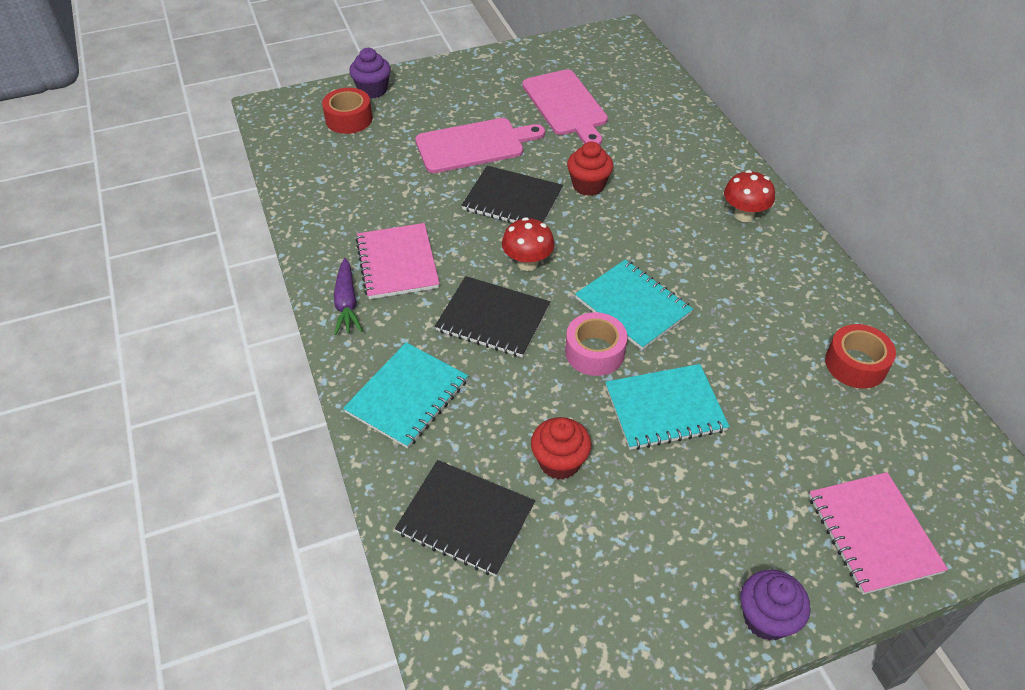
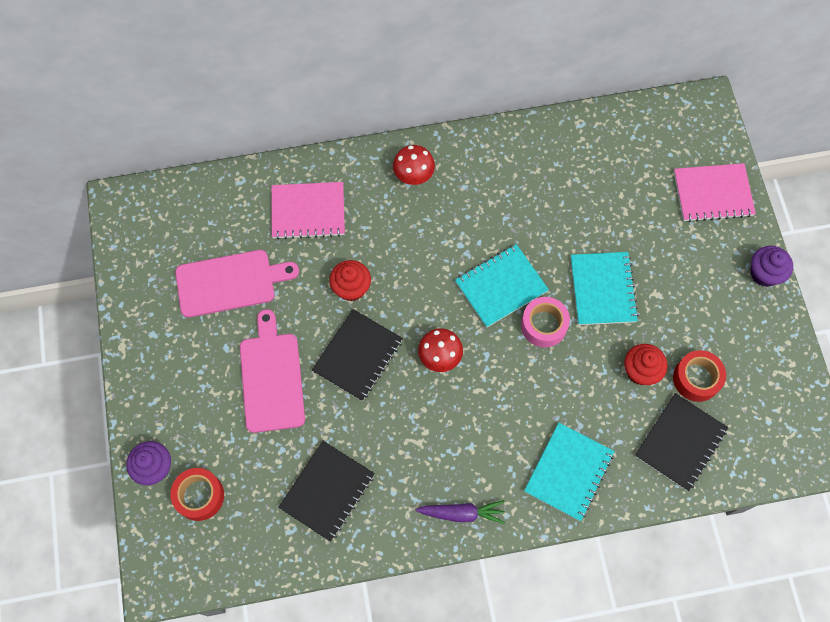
camera: 80 degrees left, 20 degrees up
(397, 263) = (420, 465): pink notebook -> pink notebook (308, 211)
(407, 396) = (568, 472): turquoise notebook -> turquoise notebook turned 75 degrees clockwise
(493, 318) = (498, 395): black notebook -> black notebook (327, 491)
(855, 364) = (579, 153): red tape -> red tape (696, 379)

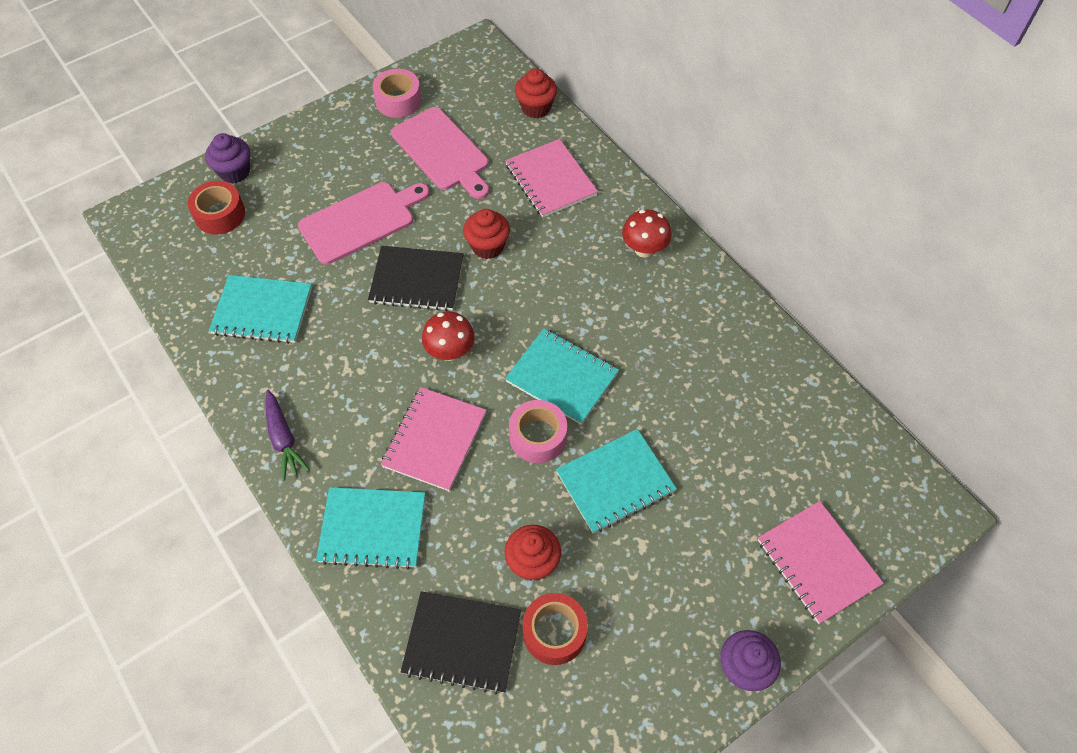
camera: 65 degrees right, 10 degrees down
(148, 296) = (398, 100): none -> pink tape
(222, 188) = (536, 108): none -> red cupcake
(327, 491) = (262, 310): black notebook -> turquoise notebook
(513, 399) = (435, 440): none -> pink notebook

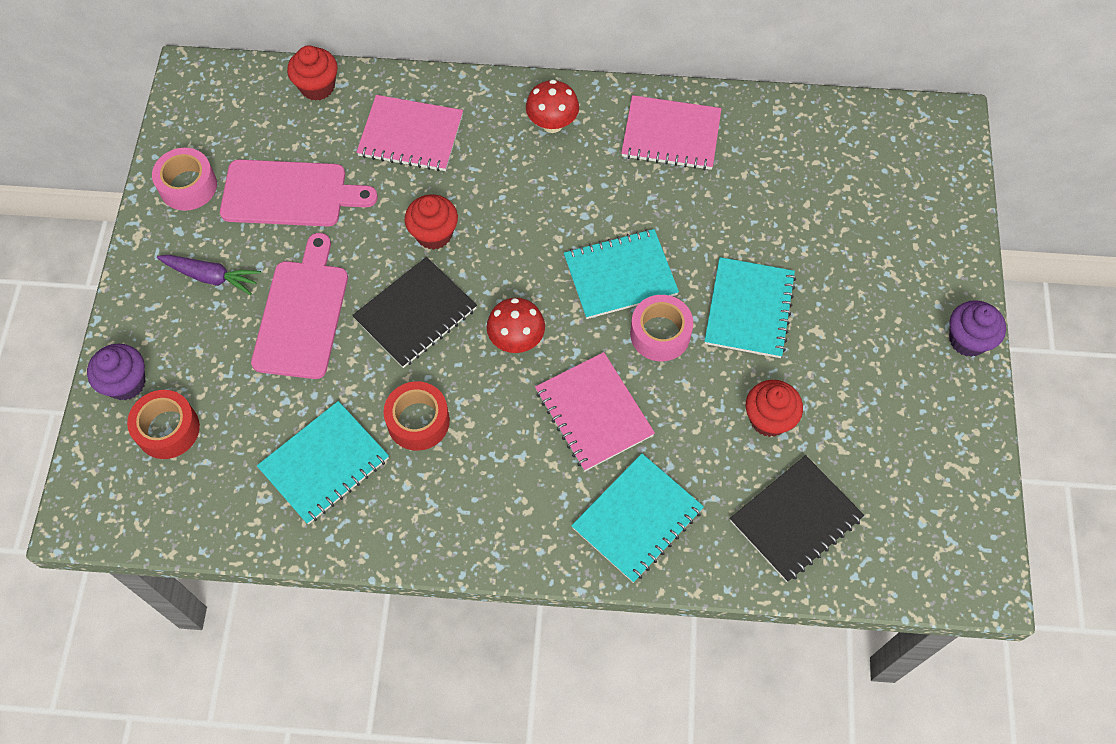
camera: 50 degrees left, 5 degrees up
(283, 439) = (484, 534): purple carrot -> purple carrot (211, 277)
(554, 632) = (840, 446): red tape -> red tape (418, 421)
(817, 562) = (927, 228): pink notebook -> pink notebook (671, 135)

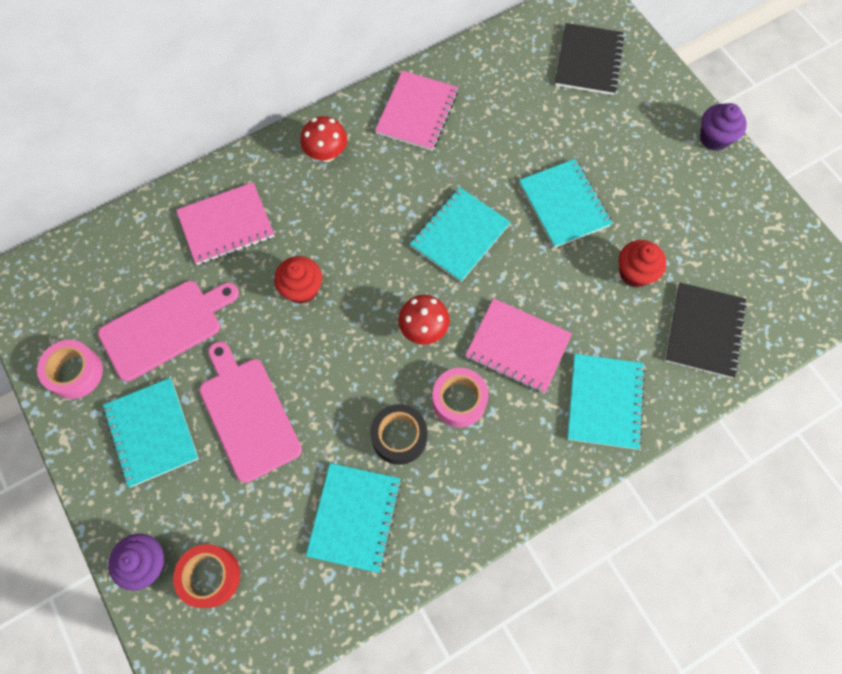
camera: 35 degrees left, 5 degrees up
(211, 277) = (152, 432): purple carrot -> turquoise notebook
(317, 87) = (122, 231): red cupcake -> none
(415, 314) = (335, 358): black notebook -> black notebook (588, 61)
(418, 421) = (399, 437): red tape -> black tape
(660, 334) = (519, 260): pink tape -> pink tape (459, 400)
(671, 135) = (417, 112): pink notebook -> pink notebook turned 45 degrees counterclockwise

